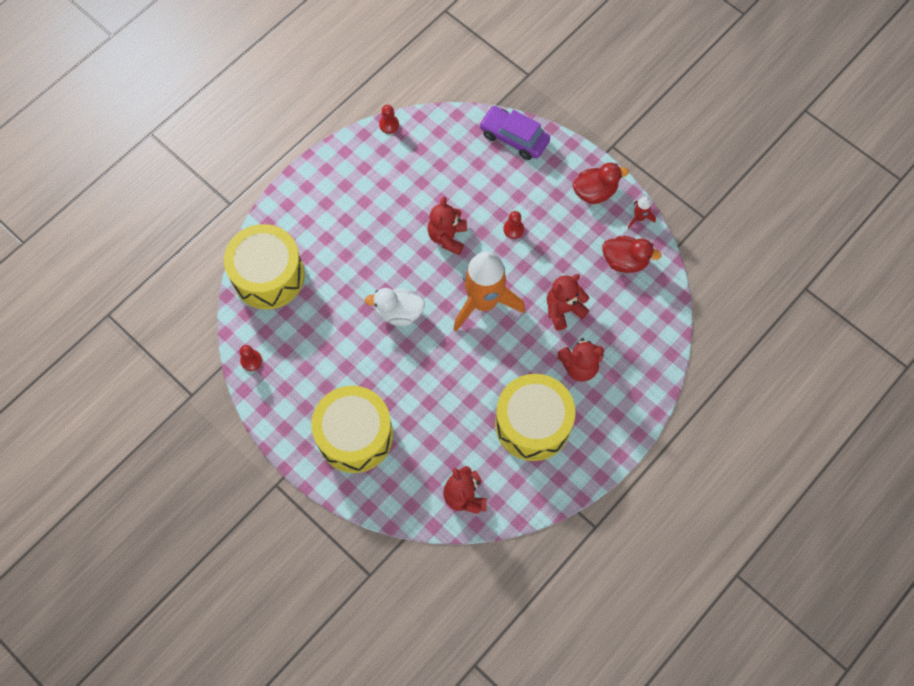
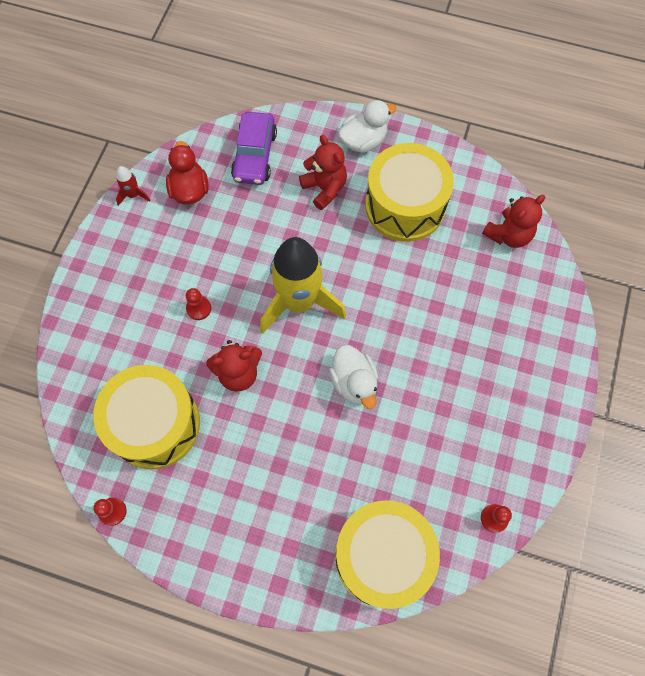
camera: 115 degrees left, 0 degrees up
(355, 435) = (511, 362): yellow drum -> yellow drum (155, 424)
(484, 302) = (299, 302): orange rocket -> yellow rocket
(514, 138) = (78, 356): purple car -> purple car (255, 155)
(563, 310) = (271, 224): red teddy bear -> none
(595, 192) = (118, 246): red duck -> none
(614, 420) = (363, 141): none -> white duck

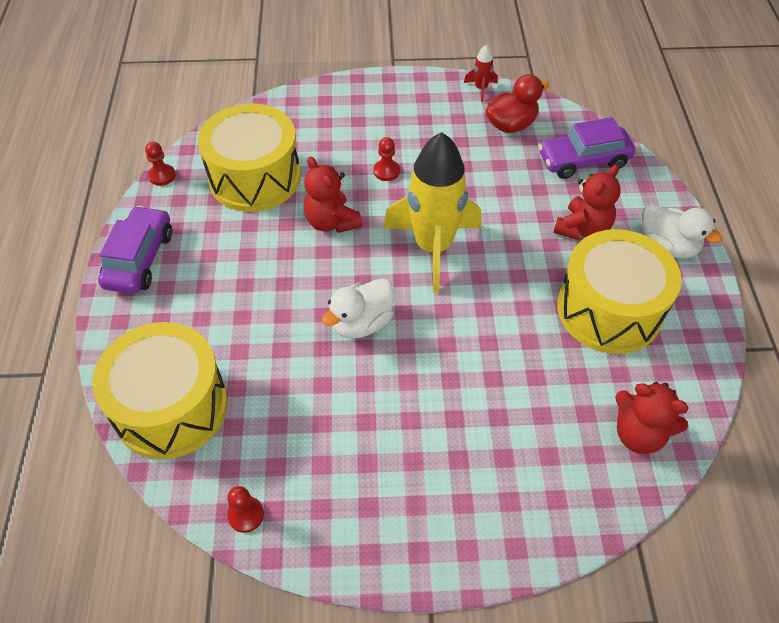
camera: 70 degrees right, 15 degrees down
(212, 553) = (139, 259): none -> purple car

